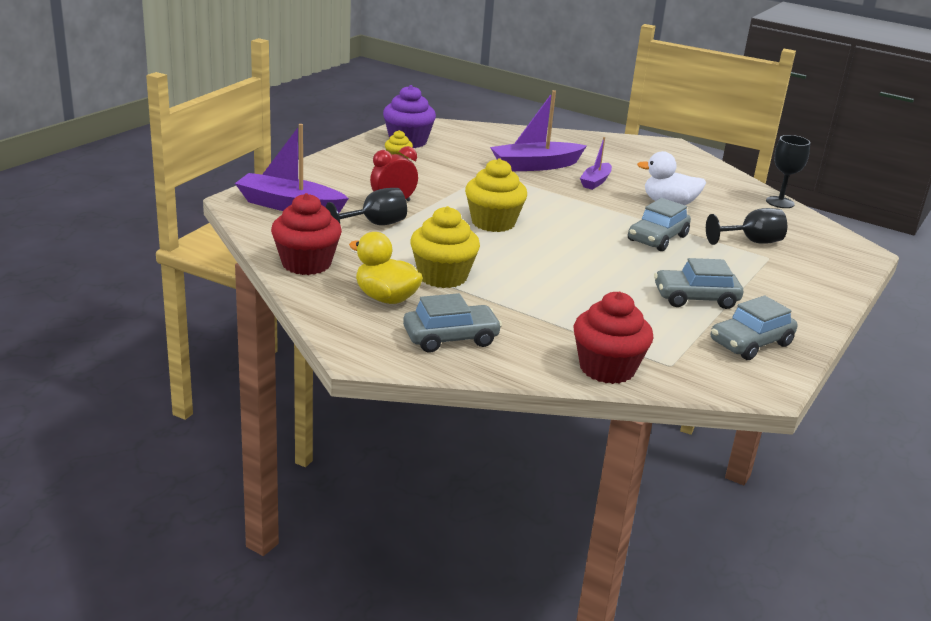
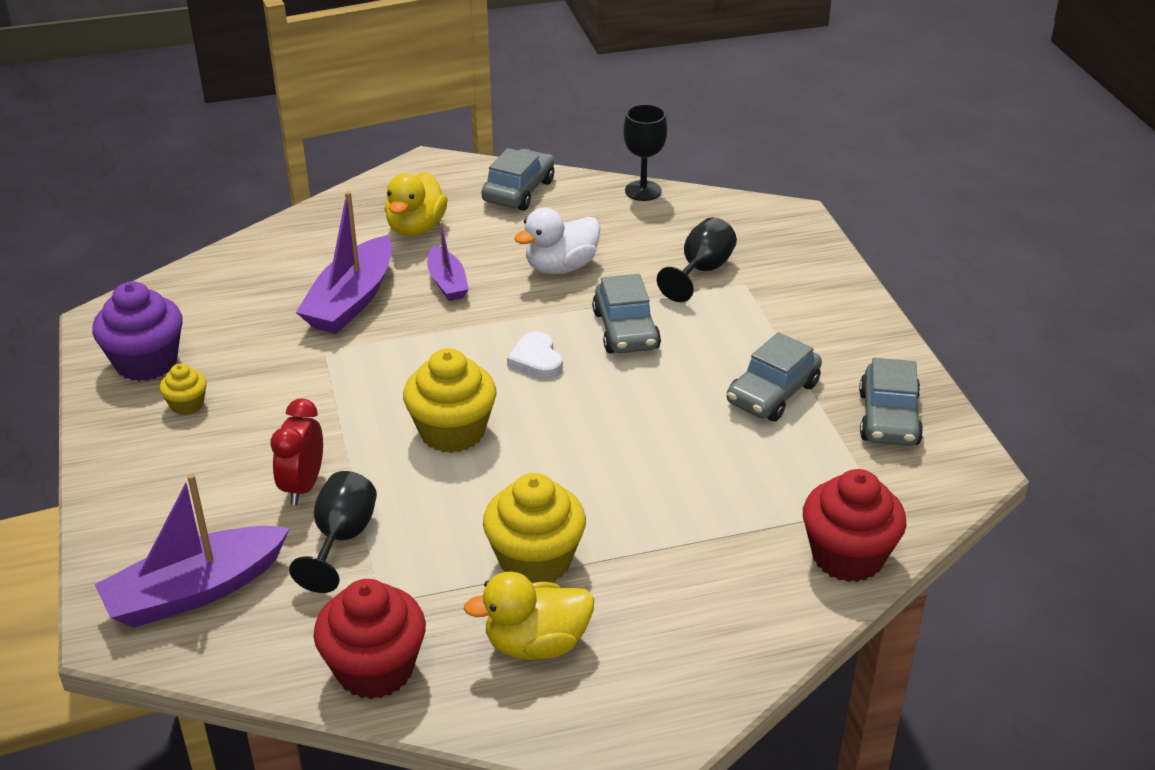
camera: 45 degrees left, 10 degrees up
(450, 338) = (679, 643): grey car -> grey car (518, 191)
(585, 224) = (536, 360): none -> white heart
(618, 160) = (416, 228): none -> yellow duck

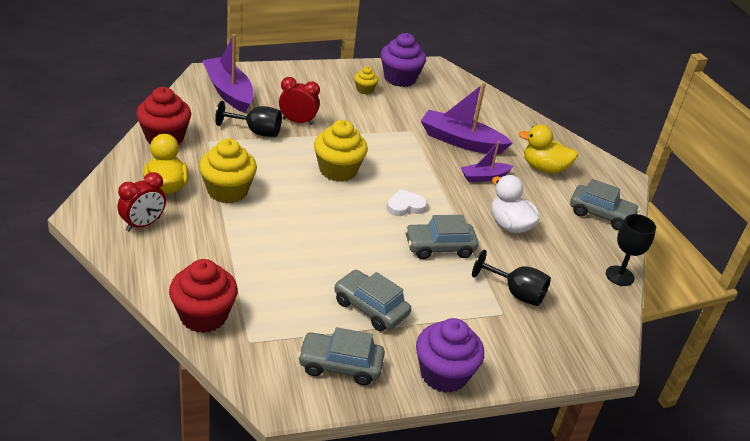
camera: 85 degrees right, 0 degrees up
(653, 659) = (143, 224): none -> red clock
(868, 334) = (443, 374): none -> purple cupcake

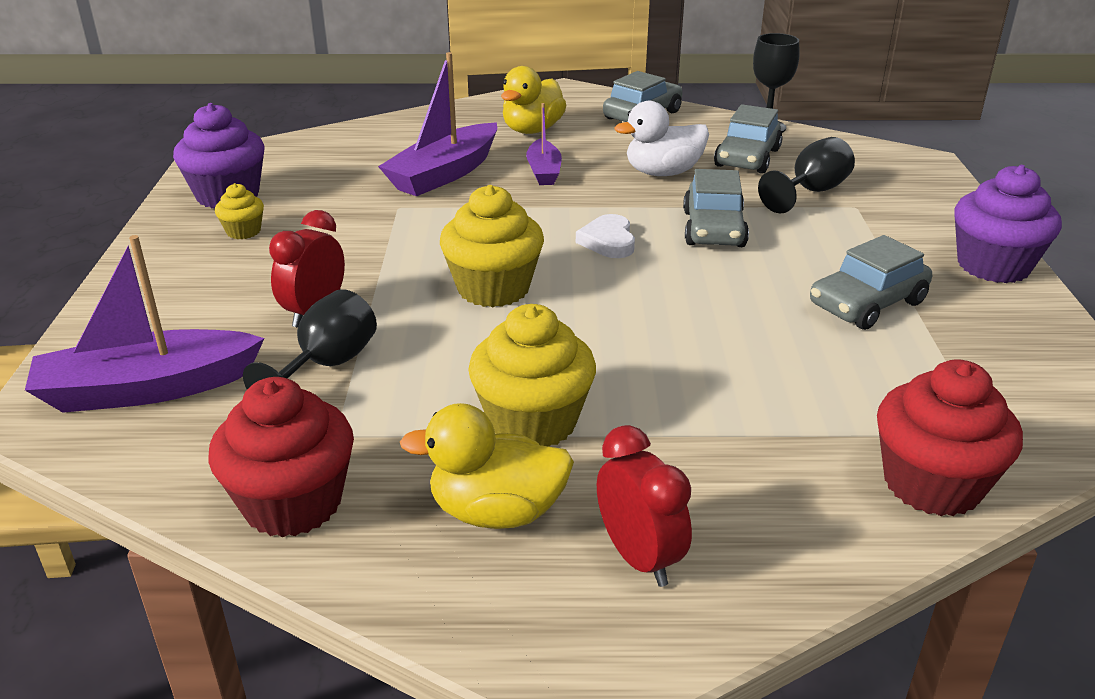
camera: 70 degrees left, 5 degrees down
(340, 365) = (1008, 347): grey car -> grey car (747, 158)

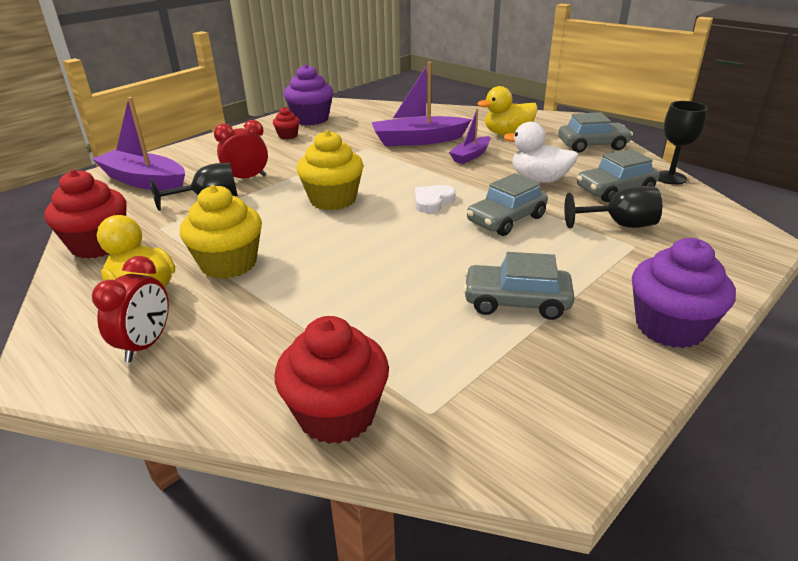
camera: 45 degrees right, 0 degrees up
(243, 231) = (288, 136): yellow cupcake -> red cupcake

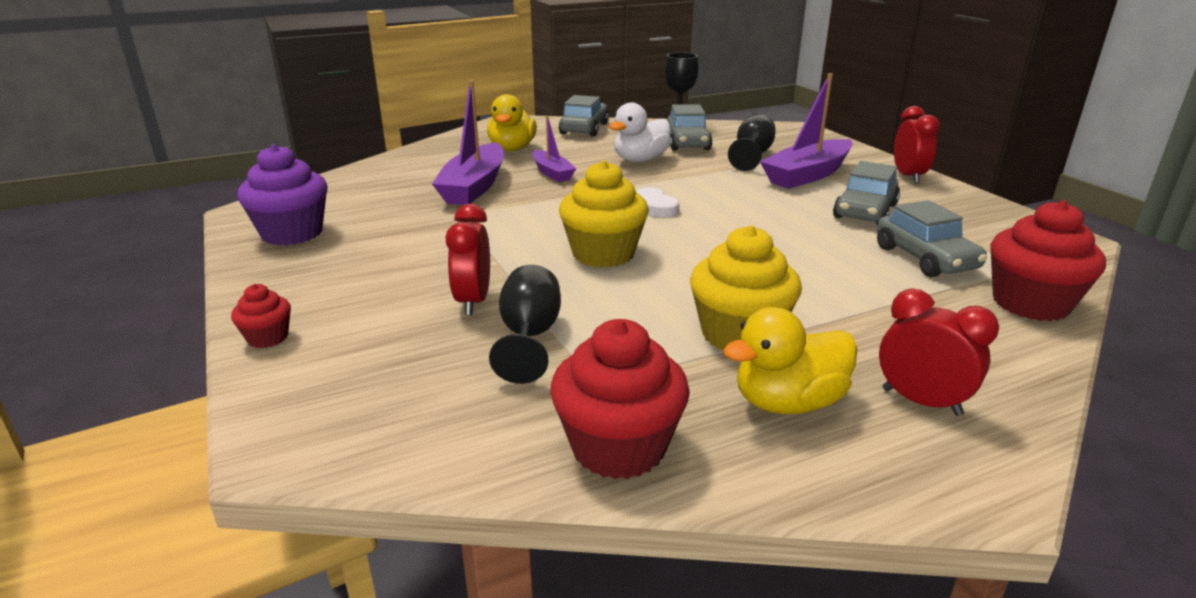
camera: 70 degrees left, 5 degrees down
(144, 181) = (377, 396): purple boat -> purple boat (807, 175)
(288, 136) = (338, 256): red cupcake -> red cupcake (267, 337)
(506, 219) = (716, 187): grey car -> grey car (925, 258)
(669, 327) = (908, 177): purple cupcake -> red clock

